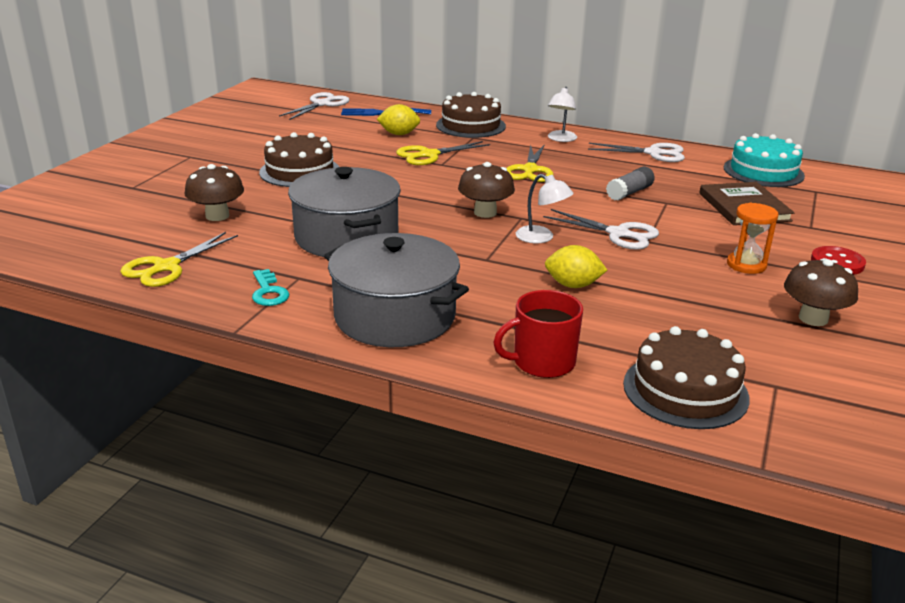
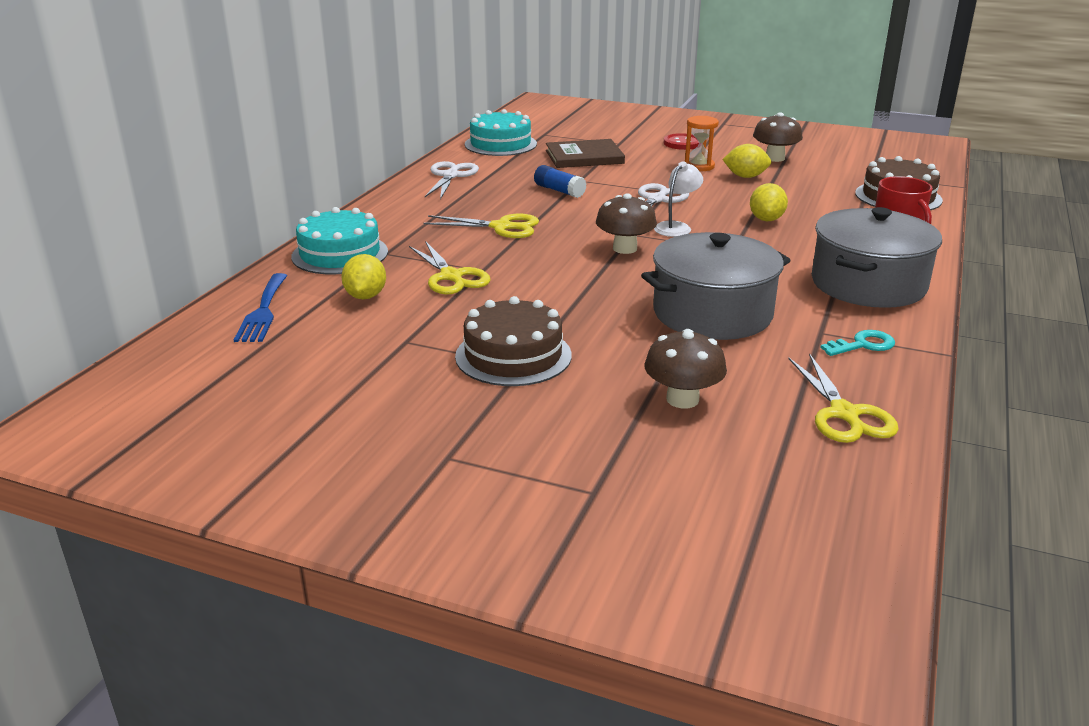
camera: 90 degrees left, 0 degrees up
(166, 267) = (844, 414): yellow scissors -> yellow scissors turned 45 degrees clockwise
(322, 104) = (194, 361): white scissors -> none
(470, 125) = (340, 254): brown cake -> turquoise cake
(560, 139) = (401, 210): white lamp -> none
(629, 193) = (559, 191): grey glue stick -> blue glue stick
(721, 289) = (745, 176): none -> yellow lemon

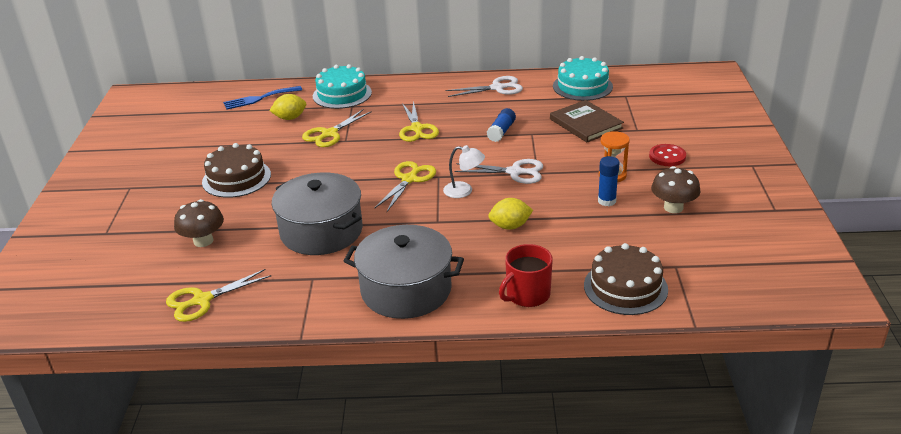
camera: 70 degrees right, 5 degrees up
(625, 248) = (409, 179): brown mushroom -> yellow scissors
(745, 176) = (606, 201): yellow lemon -> blue glue stick
(863, 345) = (300, 298): turquoise key -> none

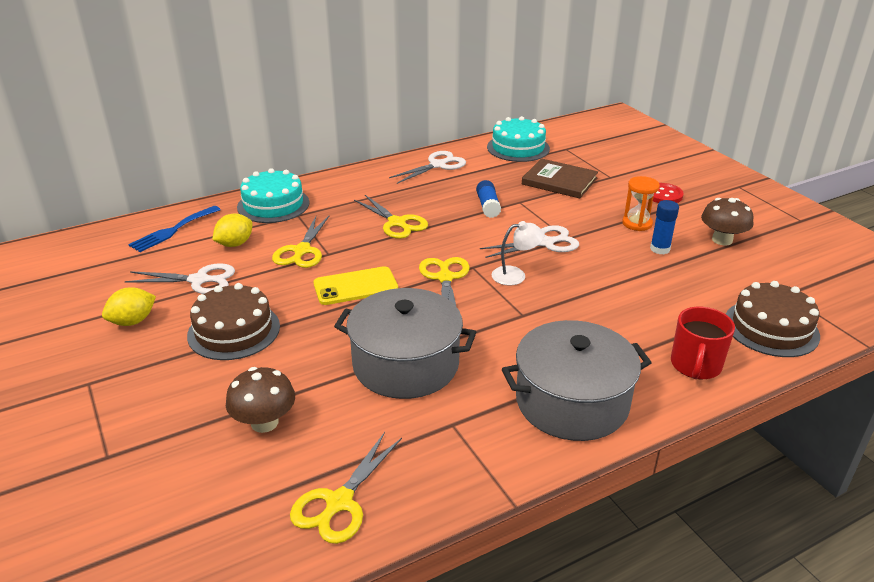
camera: 30 degrees left, 0 degrees up
(245, 138) = (199, 280): none -> white scissors
(341, 169) = (355, 286): none -> yellow phone
(510, 226) = (600, 299): yellow lemon -> yellow lemon (133, 321)

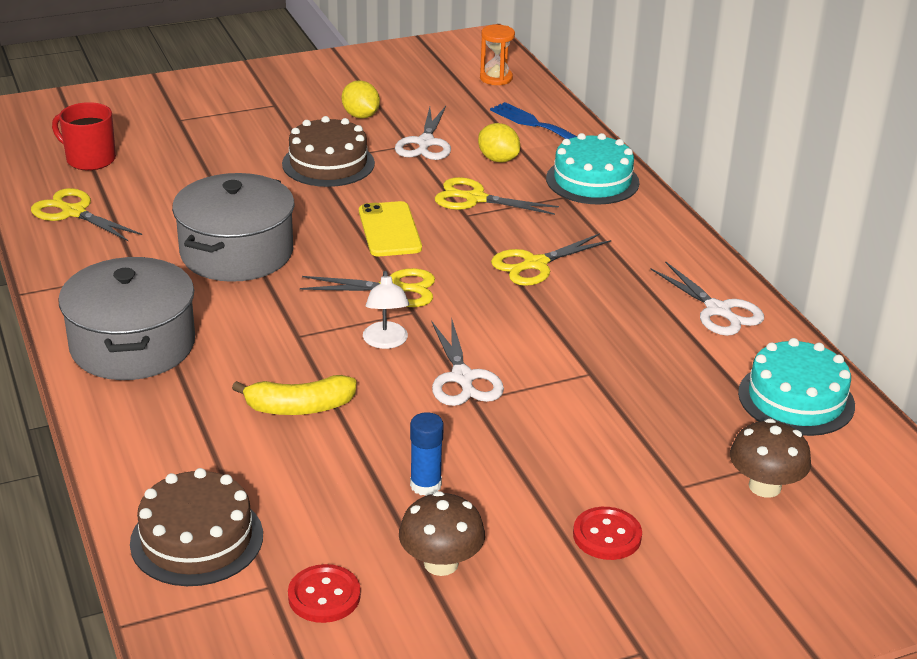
camera: 95 degrees right, 0 degrees up
(264, 422) = (186, 180): brown mushroom -> brown mushroom (764, 486)
(488, 206) = (577, 342): blue glue stick -> none
(559, 181) = (662, 424): brown book -> none
(610, 303) = (299, 407): none -> yellow banana
(637, 223) = (508, 479): orange hourglass -> orange hourglass (496, 78)
(695, 365) = (151, 447): red mug -> red mug (89, 159)
(778, 274) = (324, 596): none -> red button

